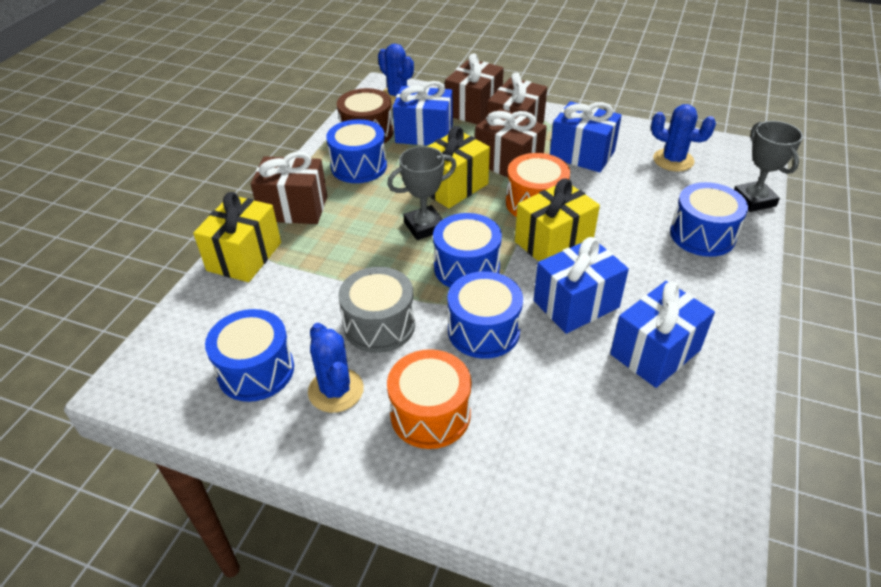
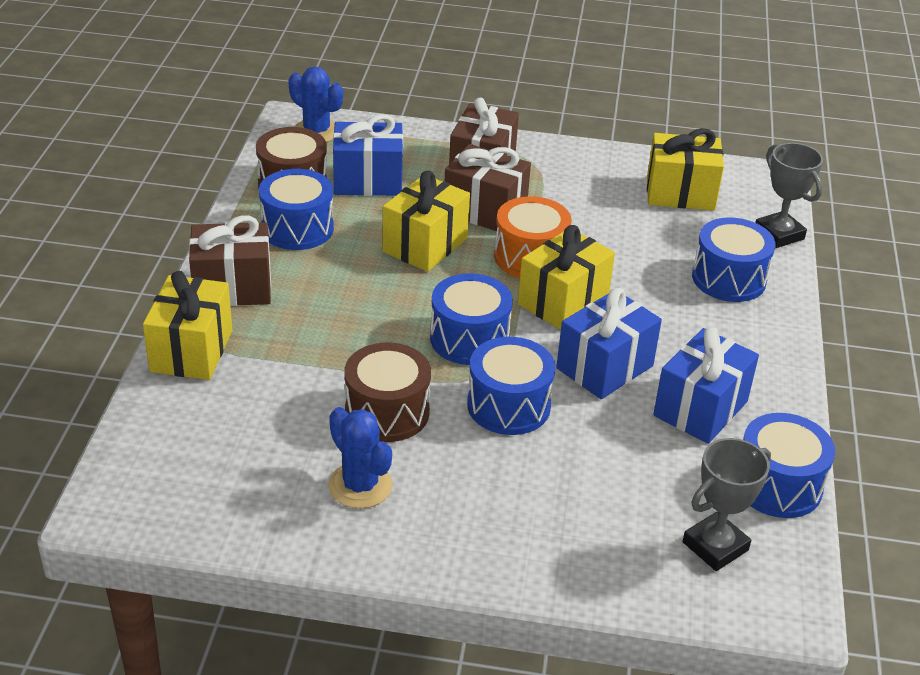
camera: 15 degrees left, 5 degrees down
(256, 370) = (258, 475): blue drum -> blue drum (777, 485)
(379, 325) = (387, 412): grey drum -> brown drum
(424, 226) = (404, 296): grey trophy -> grey trophy (715, 546)
(430, 414) = (474, 497): orange drum -> none
(473, 109) = (422, 144): brown gift -> none
(582, 154) = (571, 194): blue gift -> none
(673, 160) = (680, 193): blue cactus -> yellow gift

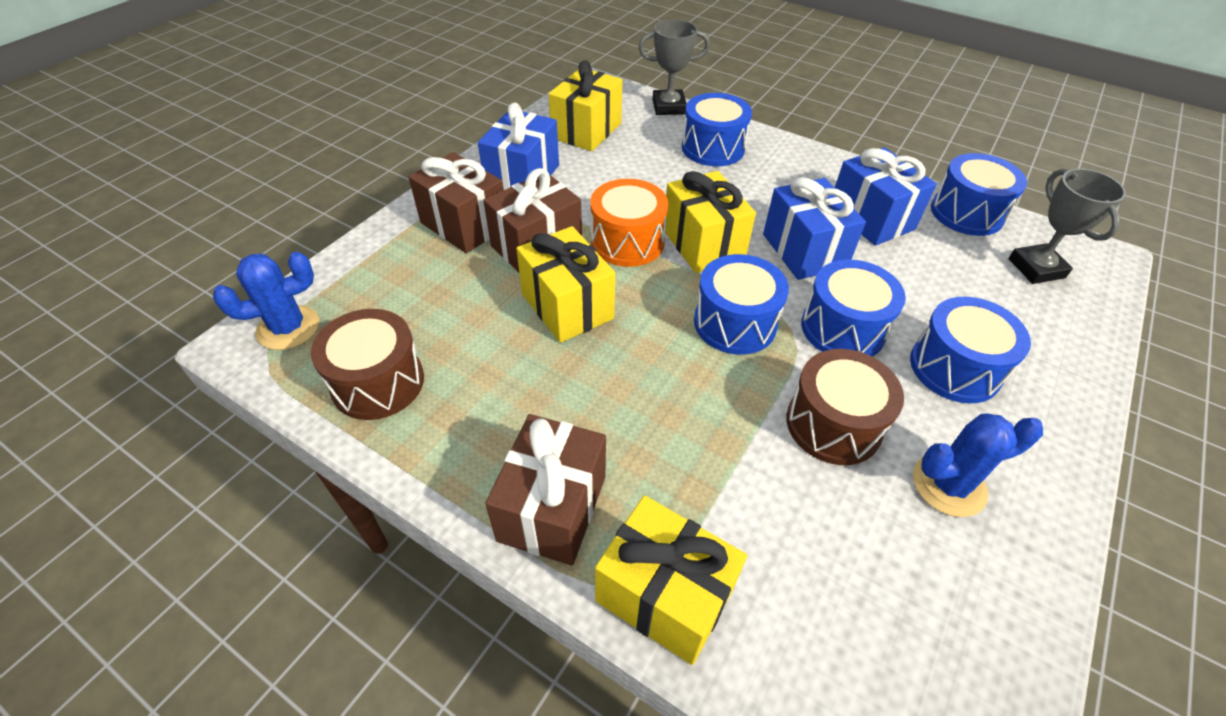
camera: 65 degrees left, 10 degrees up
(297, 228) = (470, 405): blue drum -> blue drum (955, 368)
(368, 181) = (422, 314): blue gift -> blue gift (522, 176)

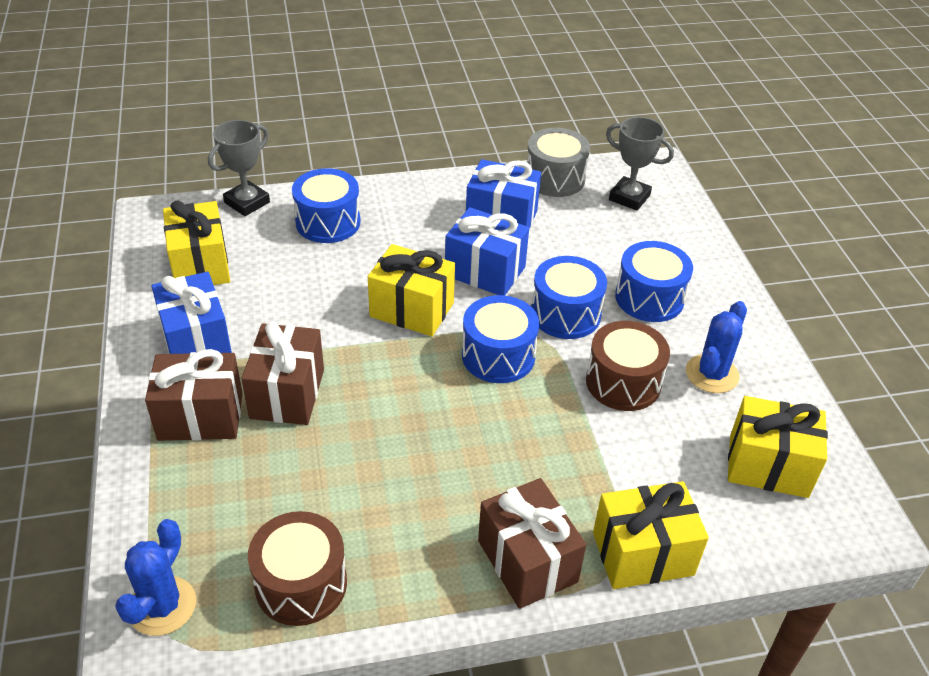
camera: 45 degrees left, 5 degrees down
(567, 306) = (371, 424): yellow gift -> yellow gift (768, 466)
(627, 241) = (354, 343): orange drum -> none
(966, 213) = (555, 178): blue drum -> grey drum

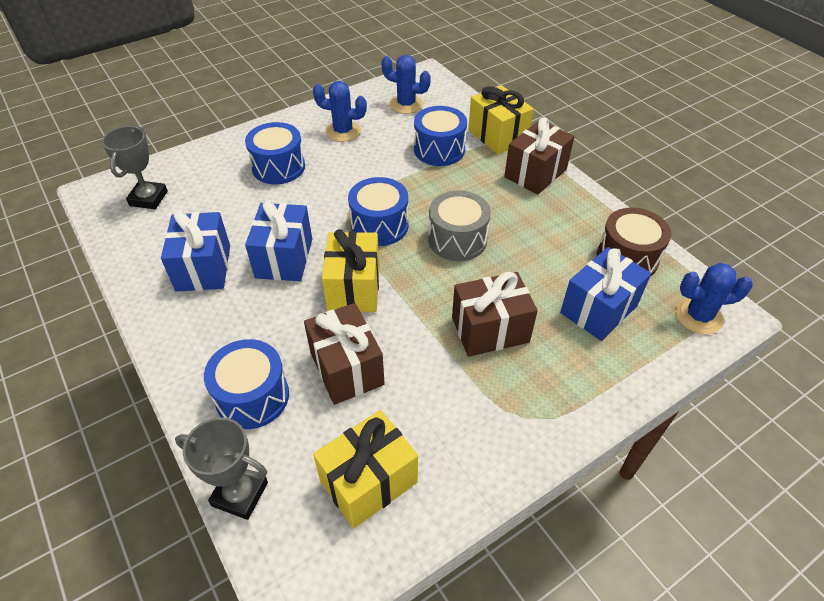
camera: 110 degrees left, 5 degrees up
(196, 342) = (474, 424): blue gift -> blue gift (598, 309)
(200, 416) = (549, 375): brown gift -> brown gift (346, 368)
(555, 178) = (128, 248): grey drum -> grey drum (457, 240)
(565, 314) = (316, 203): blue drum -> blue drum (439, 150)
(623, 382) = (371, 164): brown drum -> none
(768, 466) = (406, 104): yellow gift -> blue cactus

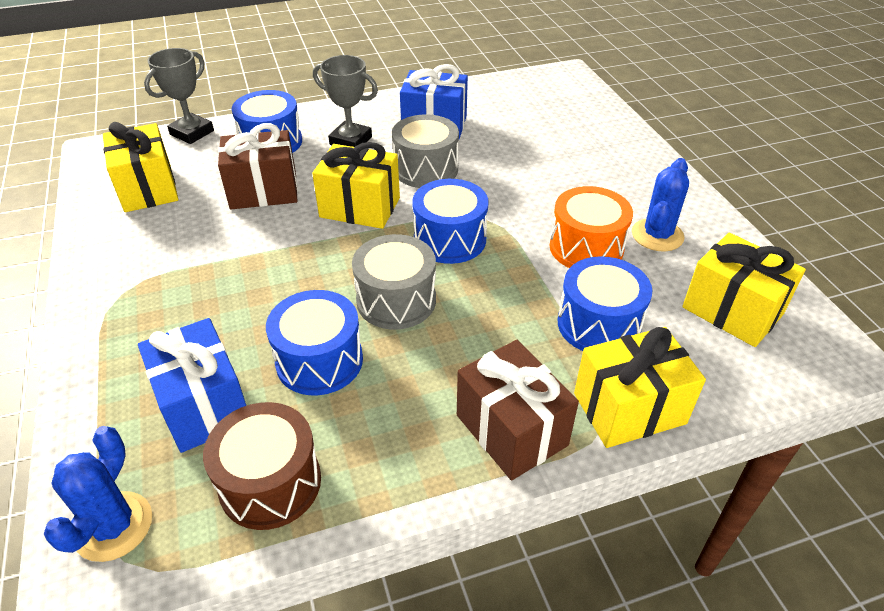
camera: 105 degrees right, 5 degrees down
(148, 198) = (548, 99): grey trophy -> grey trophy (350, 141)
(278, 167) = (584, 177): blue drum -> blue drum (319, 361)
(284, 258) = (426, 169): blue gift -> grey drum
(366, 160) = (586, 247): none -> orange drum
(406, 104) = (732, 311): blue cactus -> yellow gift
(490, 330) = (242, 294): brown gift -> none

